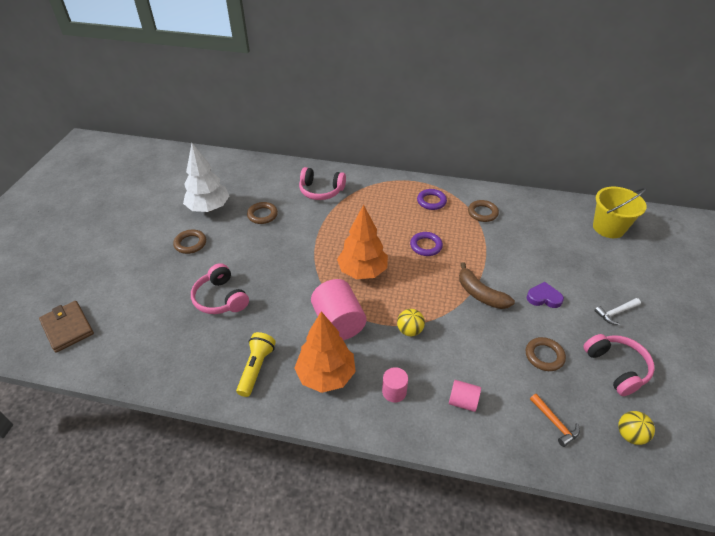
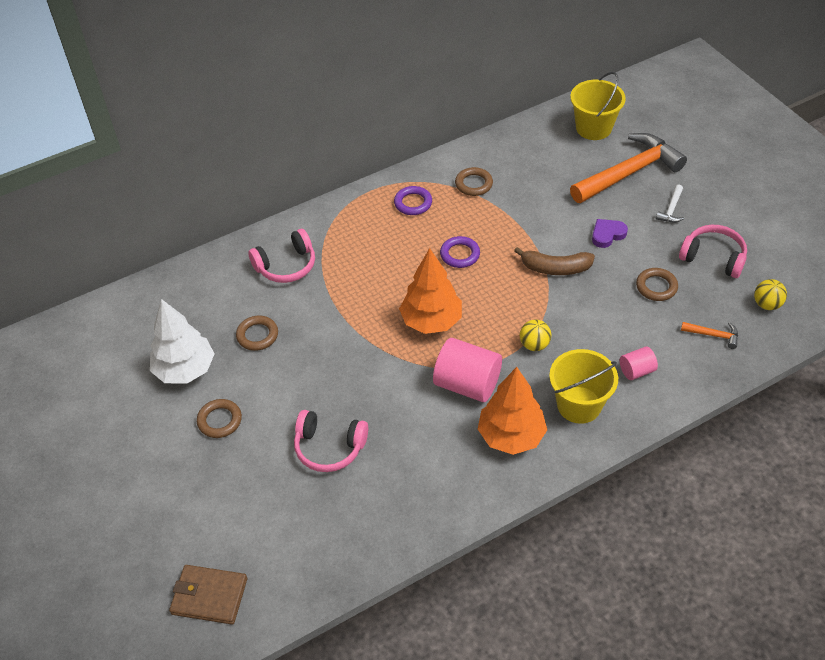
camera: 40 degrees left, 5 degrees up
(256, 368) = (445, 478): yellow flashlight -> none
(394, 391) = (579, 405): pink cylinder -> yellow bucket
(606, 269) = (629, 173): none -> orange hammer

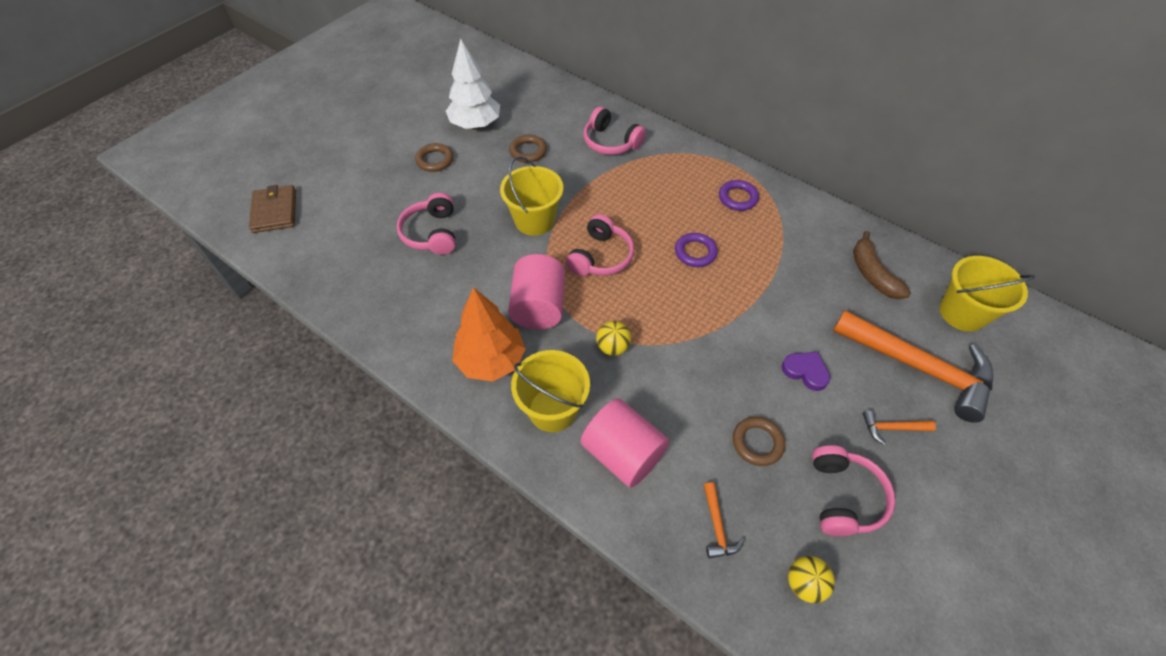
camera: 65 degrees right, 5 degrees up
(358, 357) = (534, 220): none -> yellow bucket
(431, 321) = (601, 257): orange tree -> pink headphones
(473, 184) = (795, 234): brown ring -> none
(555, 268) = (725, 336): brown banana -> brown banana (872, 274)
(636, 371) = (623, 453): pink cylinder -> pink cylinder, size x1.90
(671, 209) = (892, 428): white hammer -> orange hammer

